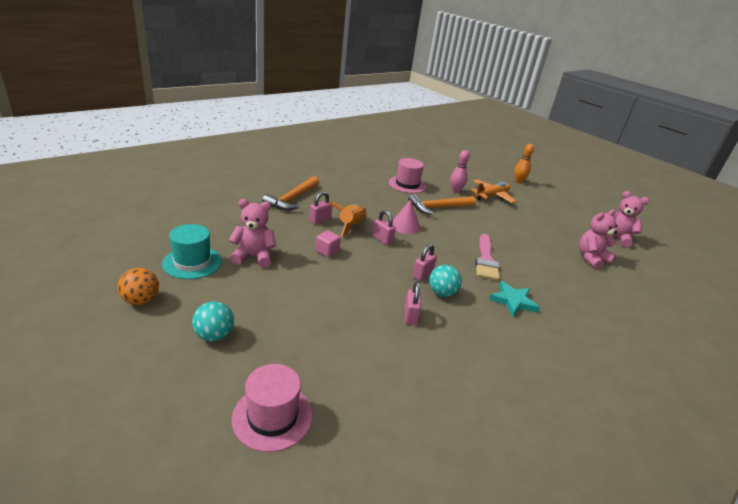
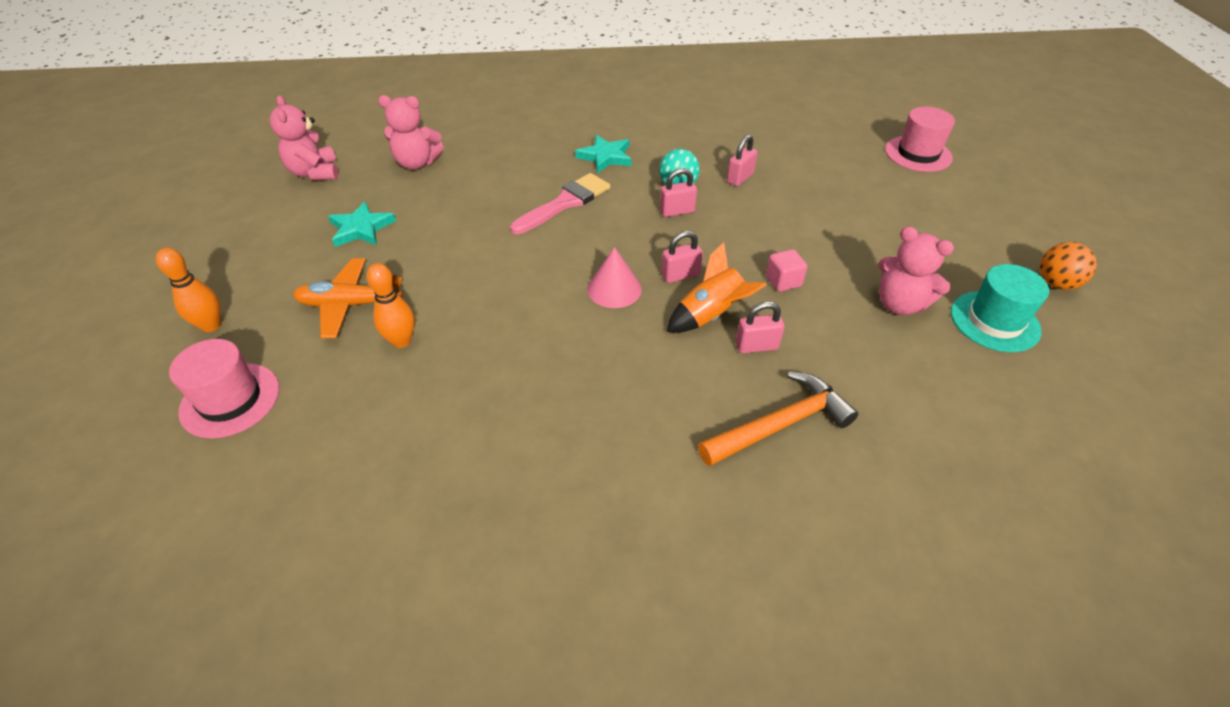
camera: 140 degrees left, 15 degrees up
(214, 335) = (964, 221): turquoise ball -> none
(382, 239) = (680, 275): pink padlock -> pink padlock turned 75 degrees clockwise
(407, 184) = (481, 395): pink hat -> pink hat (230, 400)
(438, 208) = (503, 309): orange hammer -> none
(455, 191) = (401, 341): pink bowling pin -> orange bowling pin
(543, 220) = (361, 228): none -> turquoise star

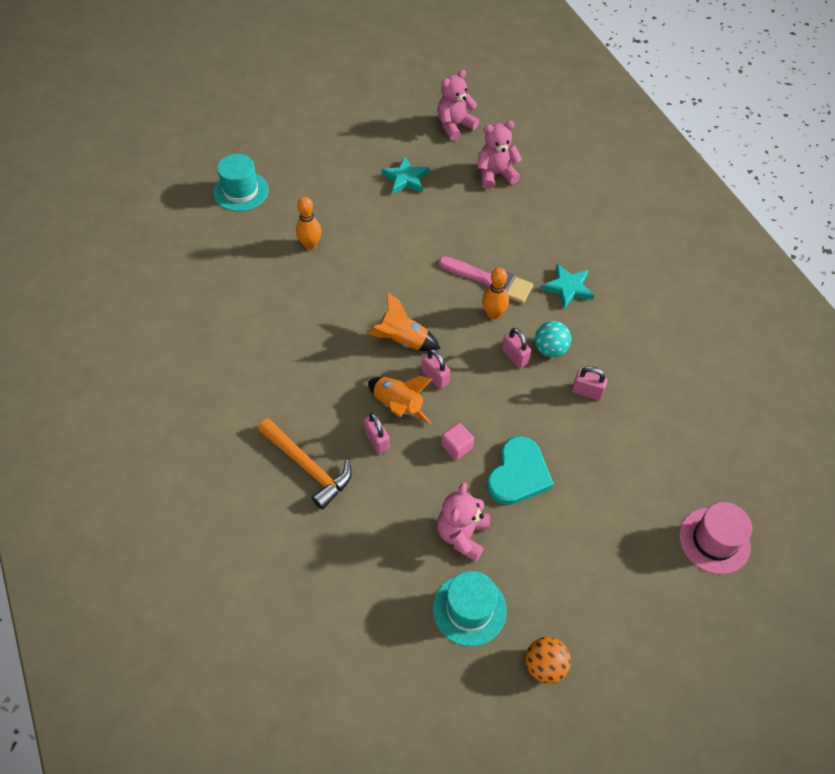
camera: 70 degrees right, 10 degrees up
(211, 325) = (291, 154): orange bowling pin -> orange bowling pin (493, 314)
(230, 400) = (241, 191): pink hat -> turquoise hat
(350, 305) = (331, 207): orange plane -> none
(417, 163) = (495, 175): pink teddy bear -> pink teddy bear turned 90 degrees clockwise
(614, 289) = (403, 340): pink cone -> orange rocket
(828, 245) = (518, 474): none -> turquoise heart

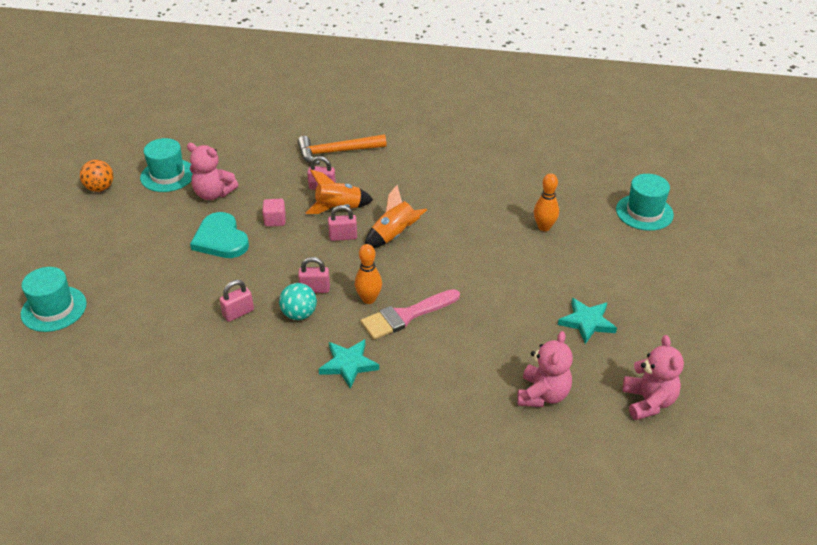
camera: 125 degrees right, 15 degrees down
(462, 534) = (213, 194): pink teddy bear -> pink teddy bear turned 150 degrees clockwise
(714, 540) = (54, 309): pink hat -> turquoise hat

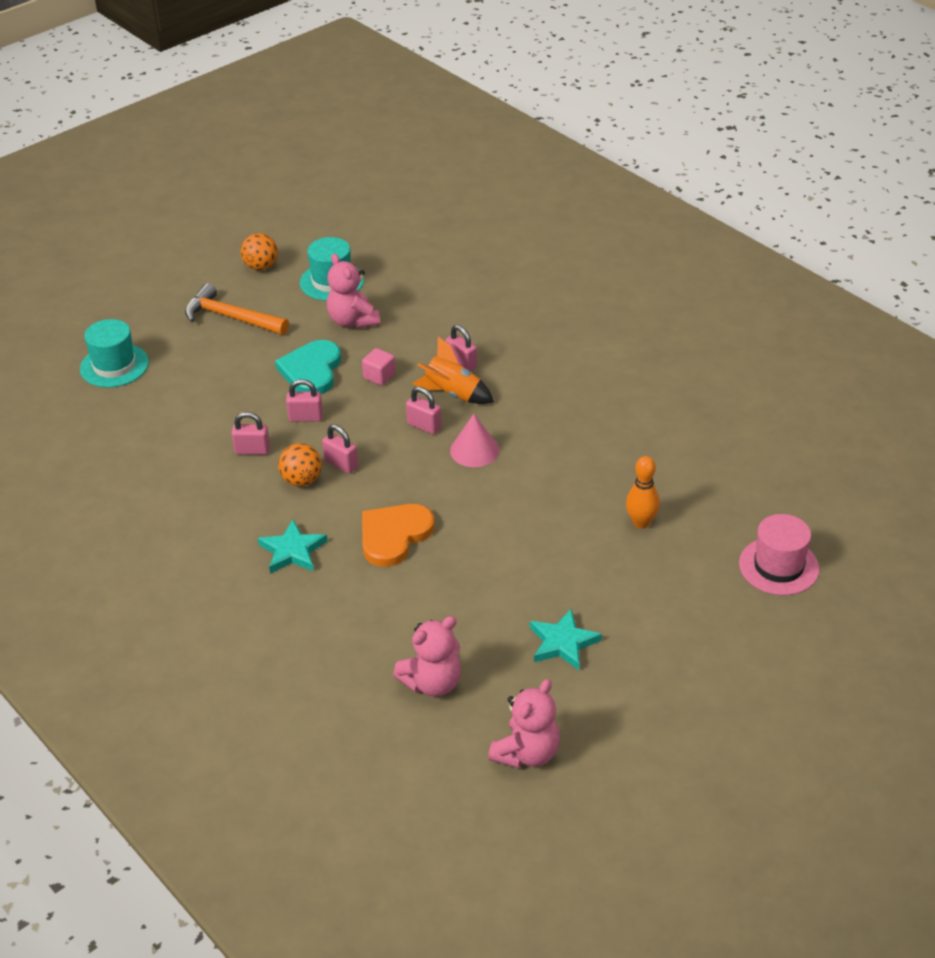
camera: 40 degrees right, 0 degrees up
(253, 271) = (305, 417): none -> pink padlock
(299, 314) = (301, 480): turquoise ball -> orange ball
(336, 152) = (517, 332): orange hammer -> orange hammer (231, 317)
(369, 299) = (378, 500): orange bowling pin -> none
(394, 235) = (474, 450): orange rocket -> pink cone
(406, 316) = (394, 536): pink brush -> orange heart
(644, 212) = (778, 566): turquoise hat -> pink hat

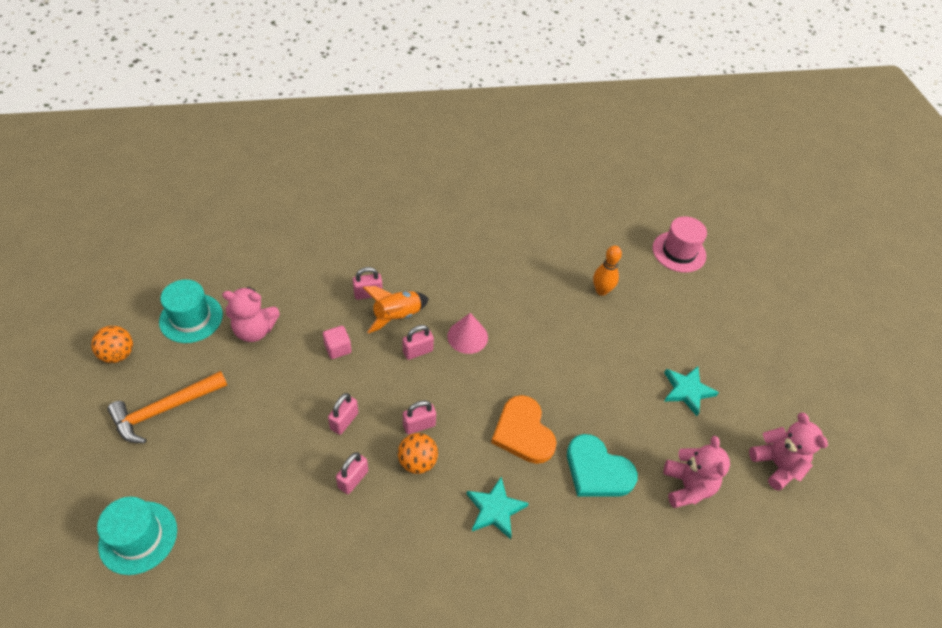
camera: 65 degrees left, 10 degrees up
(311, 370) = (290, 388): turquoise heart -> turquoise heart (597, 470)

